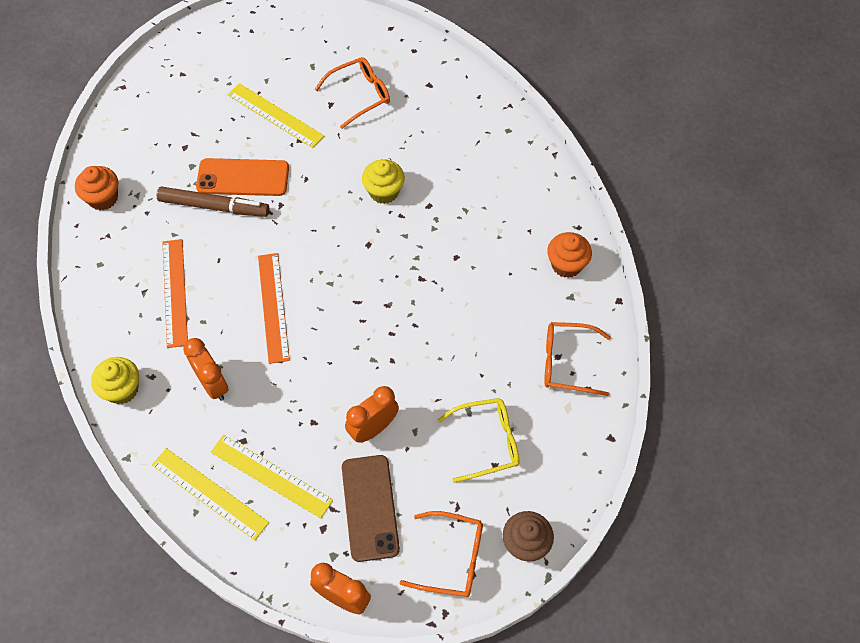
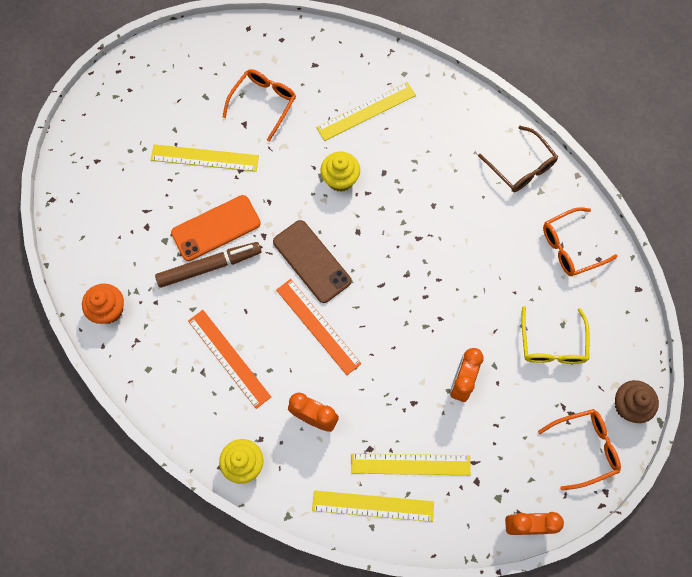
camera: 30 degrees left, 10 degrees up
(370, 507) = (501, 445): brown phone -> brown phone (312, 261)
(449, 145) = (366, 111): none -> yellow ruler
(486, 442) = (552, 343): yellow glasses -> yellow glasses turned 135 degrees clockwise
(566, 264) = (521, 166): orange cupcake -> brown glasses

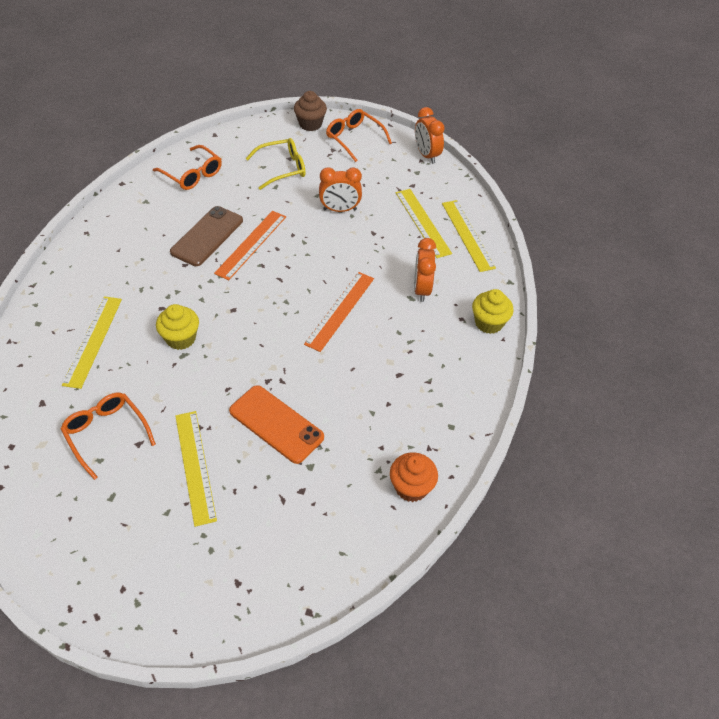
camera: 115 degrees left, 20 degrees down
(209, 266) = (321, 414): brown marker -> none
(229, 358) = (405, 365): orange ruler -> orange ruler (251, 244)
(263, 103) = (106, 434): orange glasses -> orange glasses turned 45 degrees clockwise
(312, 261) = (278, 334): brown phone -> brown phone (207, 236)
(366, 111) = (93, 341): yellow ruler -> yellow ruler turned 60 degrees clockwise
(521, 166) = (124, 218): brown glasses -> none

